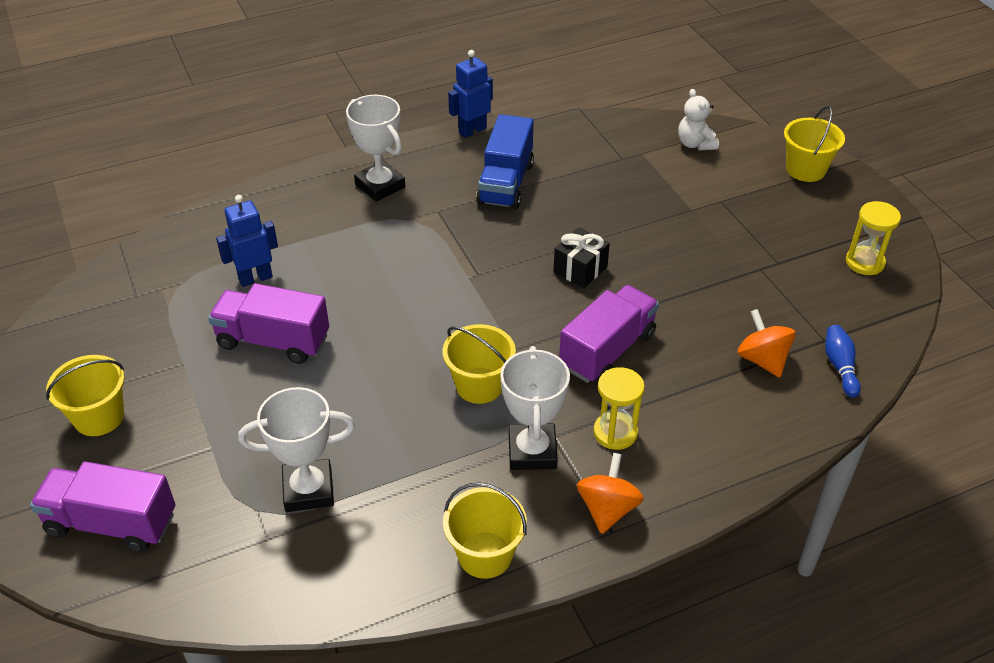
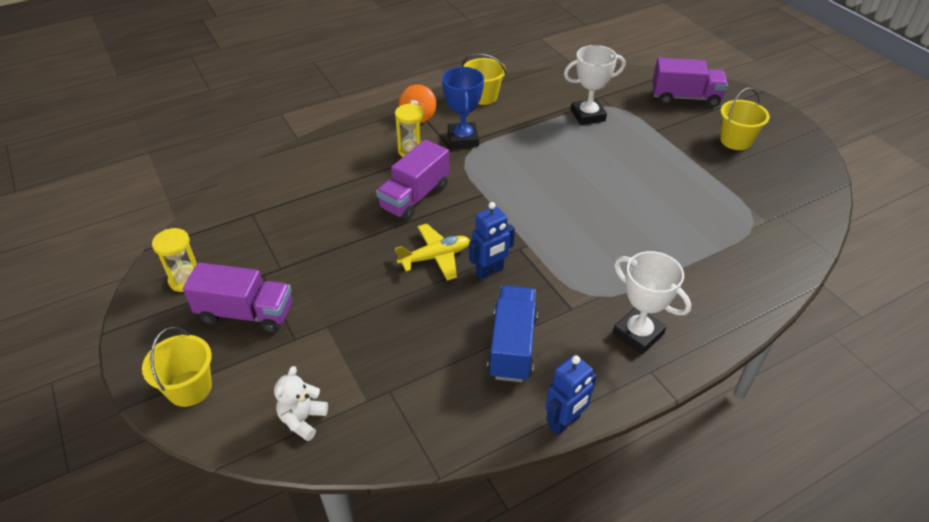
camera: 175 degrees right, 0 degrees up
(255, 278) = (698, 233): blue robot -> blue robot (489, 271)
(273, 341) = (655, 189): purple truck -> purple truck (246, 313)
(479, 385) = (502, 171): yellow bucket -> none
(532, 451) = (463, 139): white trophy -> blue trophy
(580, 269) = (435, 257): black gift -> yellow plane
(695, 144) = (303, 420): white teddy bear -> white teddy bear turned 135 degrees counterclockwise
(762, 360) = (303, 197): orange spinning top -> none
(840, 366) = (249, 196): blue bowling pin -> none

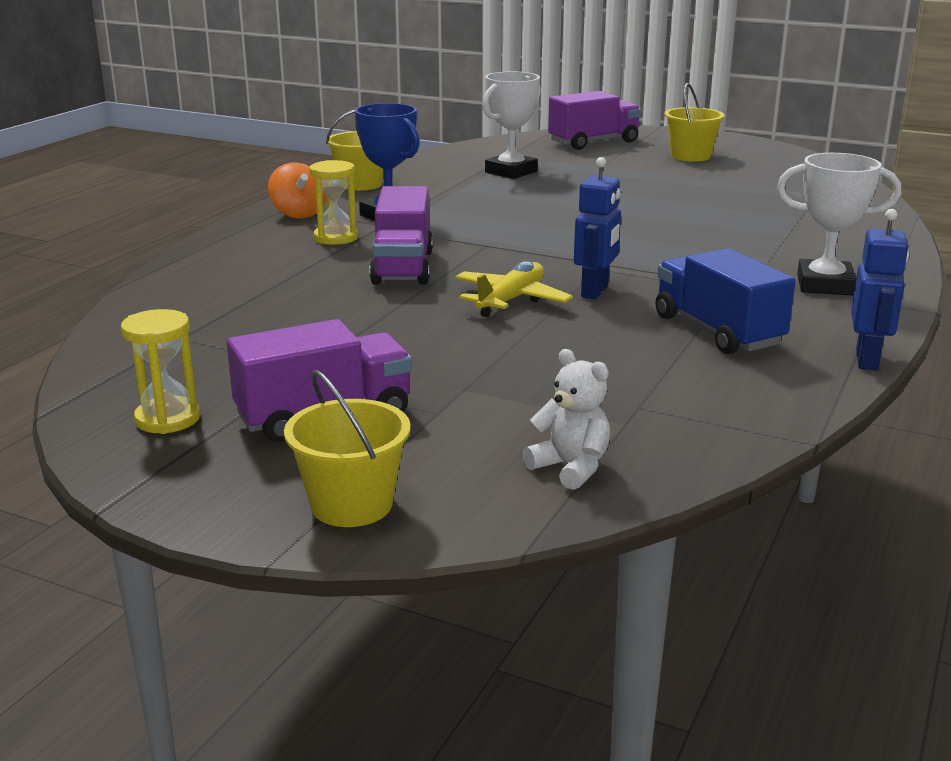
camera: 35 degrees left, 20 degrees down
(303, 420) = (571, 467): white teddy bear -> white teddy bear turned 150 degrees clockwise

